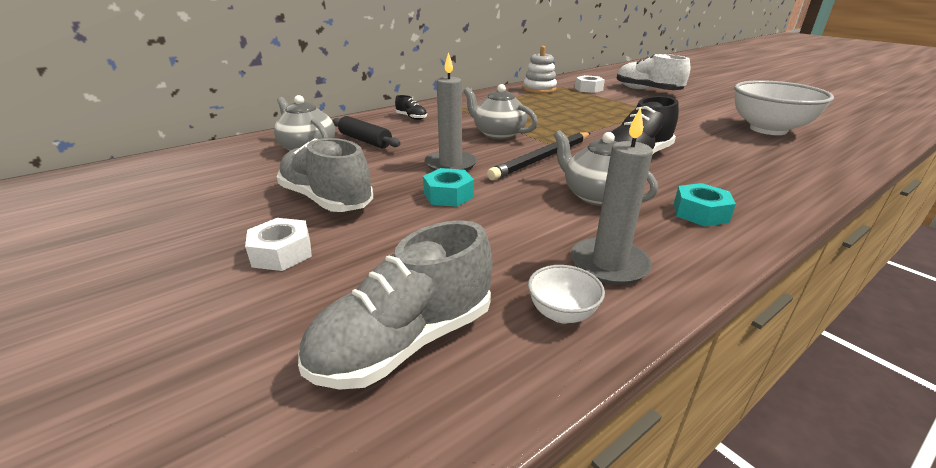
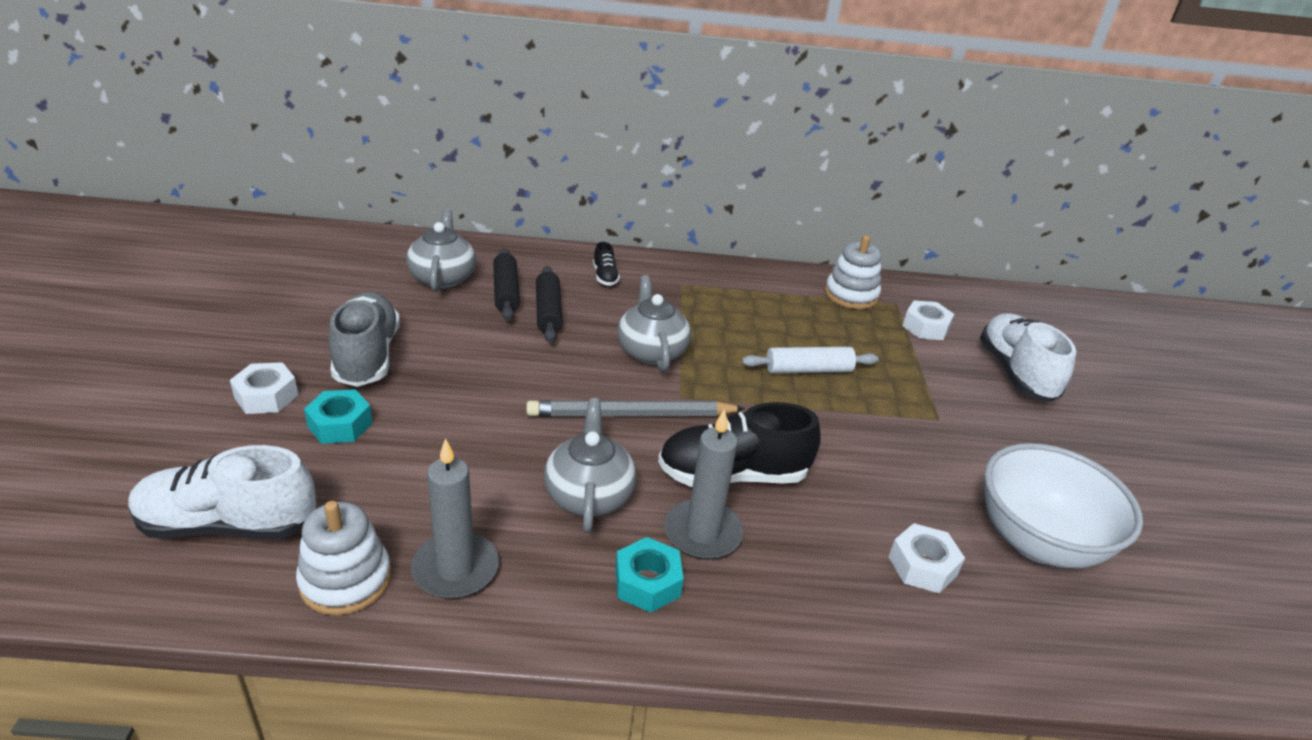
camera: 35 degrees right, 5 degrees up
(405, 341) = (228, 524): grey shoe -> white shoe
(409, 139) = (548, 312): none -> black rolling pin
(448, 195) = (463, 409): turquoise nut -> turquoise nut (340, 424)
(450, 164) = (528, 371): grey candle -> grey candle (702, 533)
(543, 158) = (632, 414): black pencil -> grey pencil
(562, 313) = (345, 580): white bowl -> white stacking toy
(578, 115) = (808, 370): none -> white rolling pin
(761, 152) = (922, 566): none -> white nut

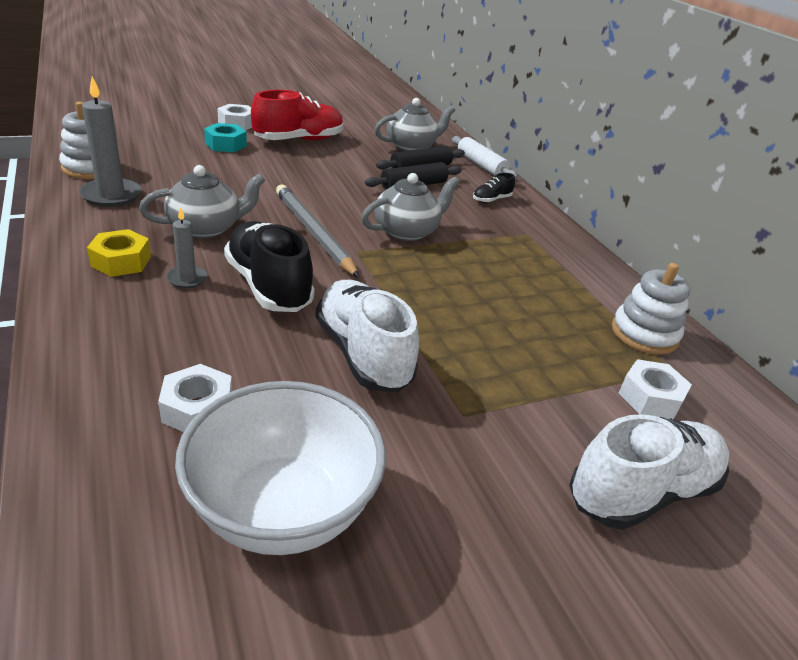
camera: 65 degrees right, 0 degrees up
(228, 524) = (124, 135): white shoe -> white shoe (363, 354)
(367, 356) = (299, 140): grey shoe -> red shoe
(647, 582) = (121, 261): turquoise nut -> yellow nut
(702, 533) = (187, 279): grey candle -> grey candle, size x0.57
(808, 370) = (465, 314): white rolling pin -> white rolling pin (481, 165)

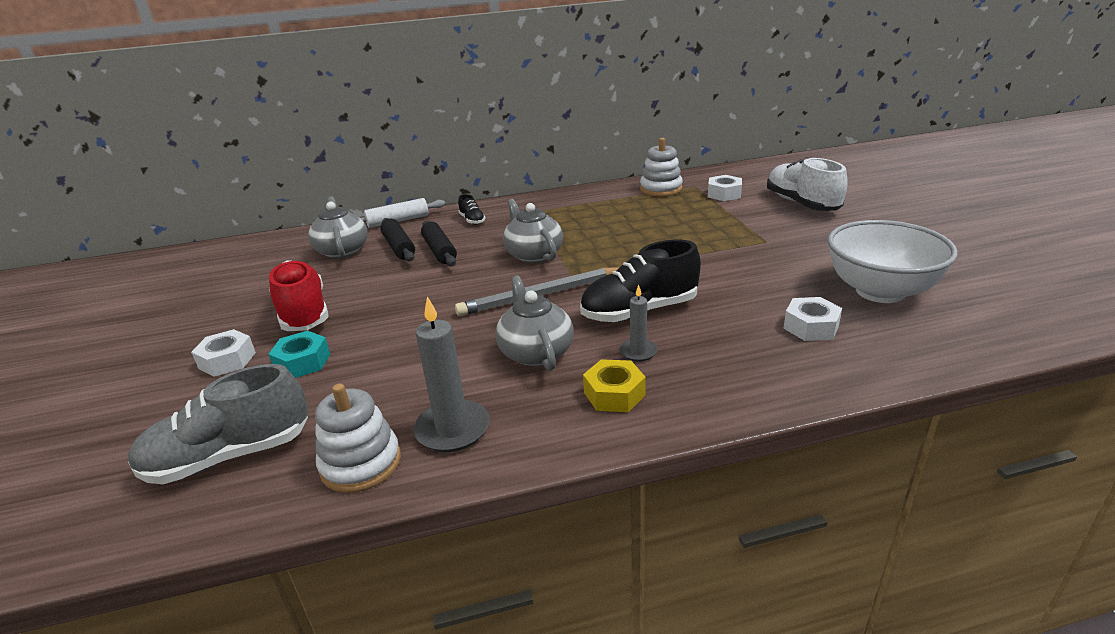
camera: 75 degrees left, 5 degrees down
(124, 134) = (229, 456): none -> grey shoe
(363, 354) = (719, 271): white shoe -> none

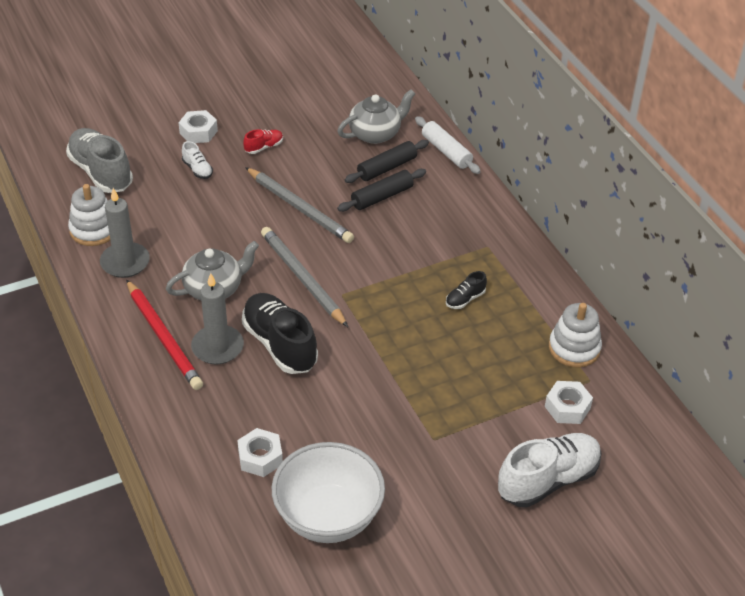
camera: 75 degrees right, 15 degrees up
(302, 362) = (197, 169): turquoise nut -> white shoe
(304, 313) = (264, 147): red shoe -> red shoe, size x0.46
(426, 294) = (299, 208): none -> grey pencil
(472, 220) = (456, 204): black shoe -> black shoe (465, 299)
(533, 255) = (381, 262): grey teapot -> none
(614, 394) = (163, 337): yellow nut -> red pencil
(638, 352) = (217, 347): grey candle -> grey candle, size x1.74

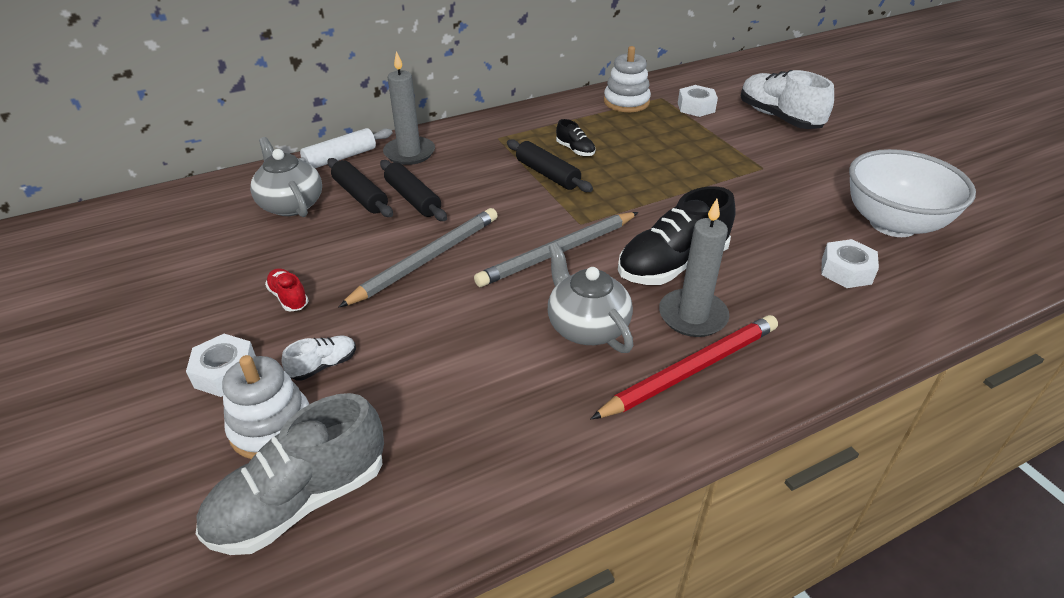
camera: 90 degrees left, 5 degrees down
(94, 230) = (462, 489): white stacking toy -> white stacking toy (271, 427)
(125, 262) = (542, 433): grey candle -> grey candle (409, 153)
(420, 278) = (547, 174): none -> black rolling pin

